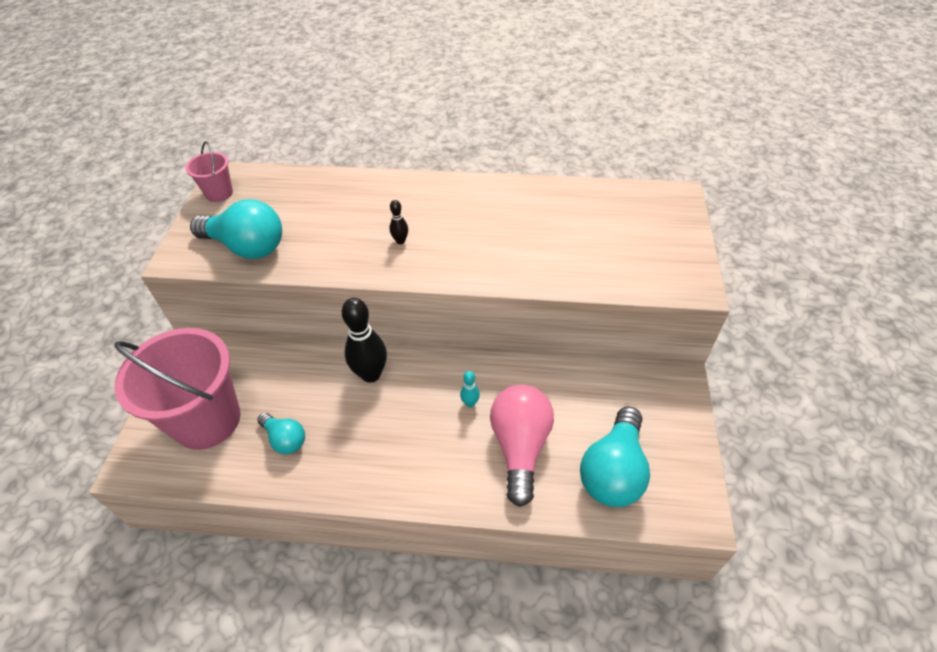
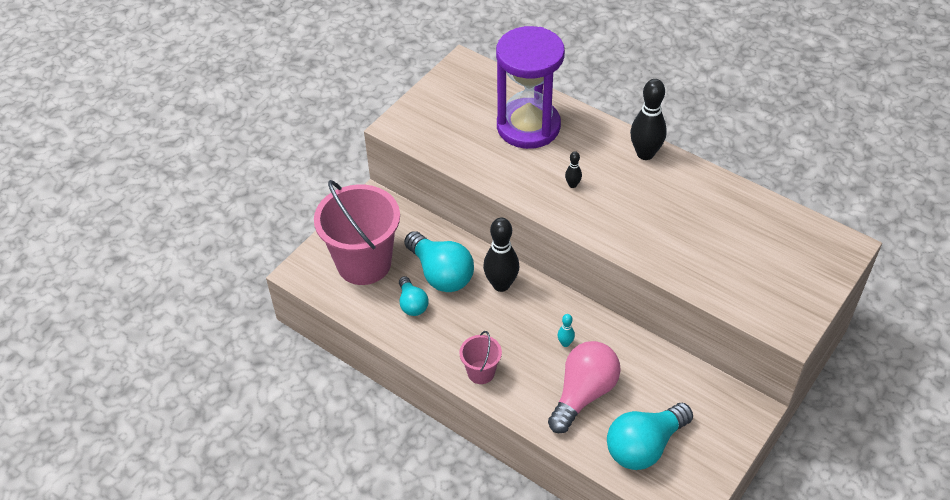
camera: 30 degrees right, 0 degrees up
(219, 193) = (452, 80): pink bucket -> pink bucket (481, 372)
(247, 247) = (451, 139): turquoise light bulb -> turquoise light bulb (441, 274)
(323, 206) = (528, 126): none -> purple hourglass
(451, 188) = (645, 154): none -> black bowling pin

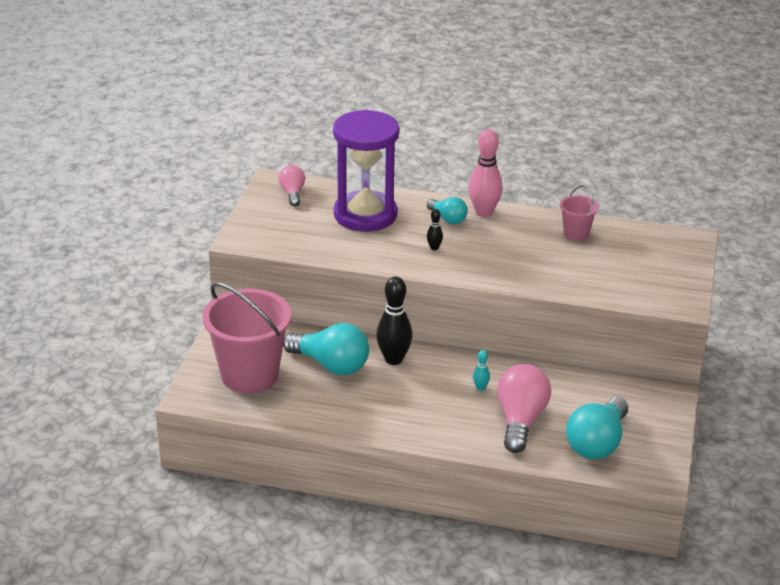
camera: 25 degrees left, 15 degrees down
(412, 304) = (318, 394): turquoise light bulb -> turquoise light bulb (448, 219)
(474, 83) = (292, 193): none -> pink light bulb
(481, 372) = (417, 429): pink bucket -> pink bucket (576, 233)
(645, 154) = (483, 212): black bowling pin -> pink bowling pin

